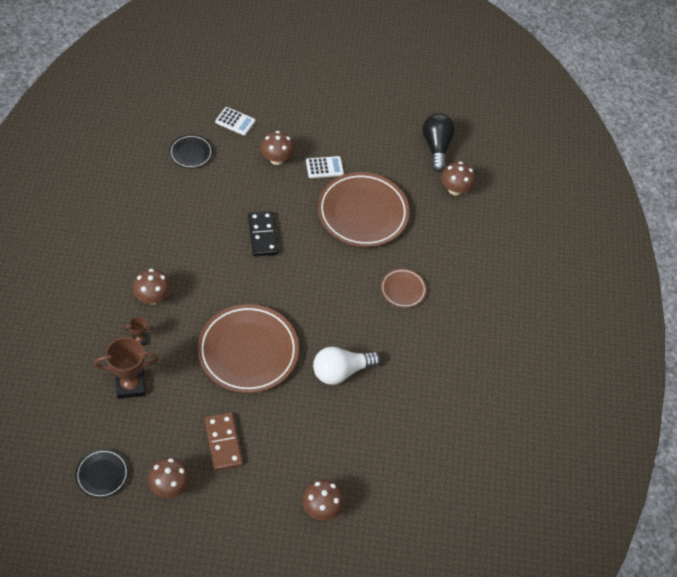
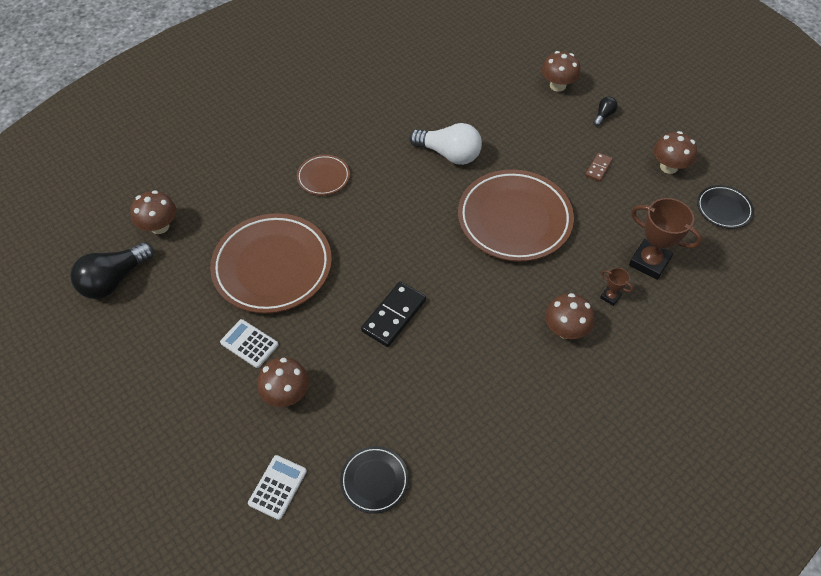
camera: 130 degrees left, 0 degrees up
(223, 442) = (598, 168): brown domino -> brown domino, size x0.56
(235, 121) = (277, 487): white calculator -> white calculator turned 45 degrees clockwise
(259, 503) = (603, 115): none -> black light bulb

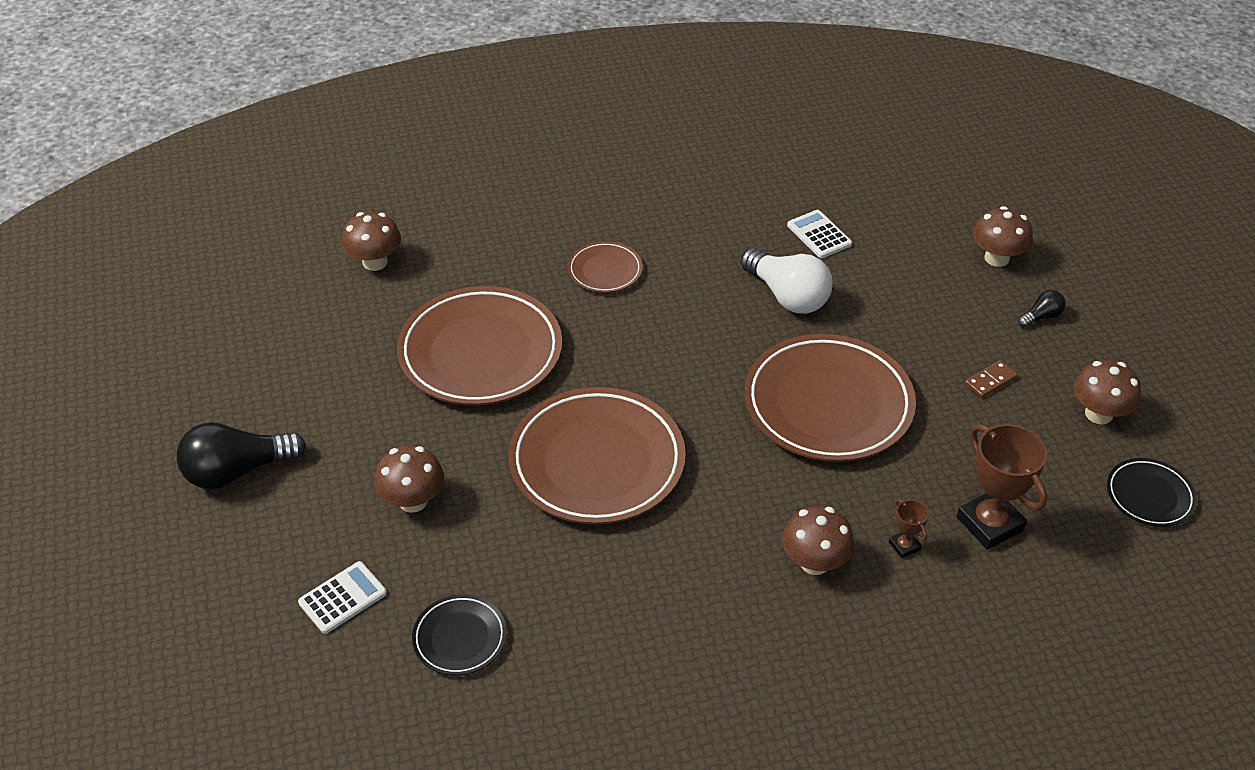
camera: 25 degrees right, 10 degrees down
(114, 280) = (290, 303): black light bulb -> black light bulb (237, 471)
(249, 344) = (402, 429): white calculator -> white calculator (819, 235)
(394, 316) = (597, 462): black domino -> brown plate

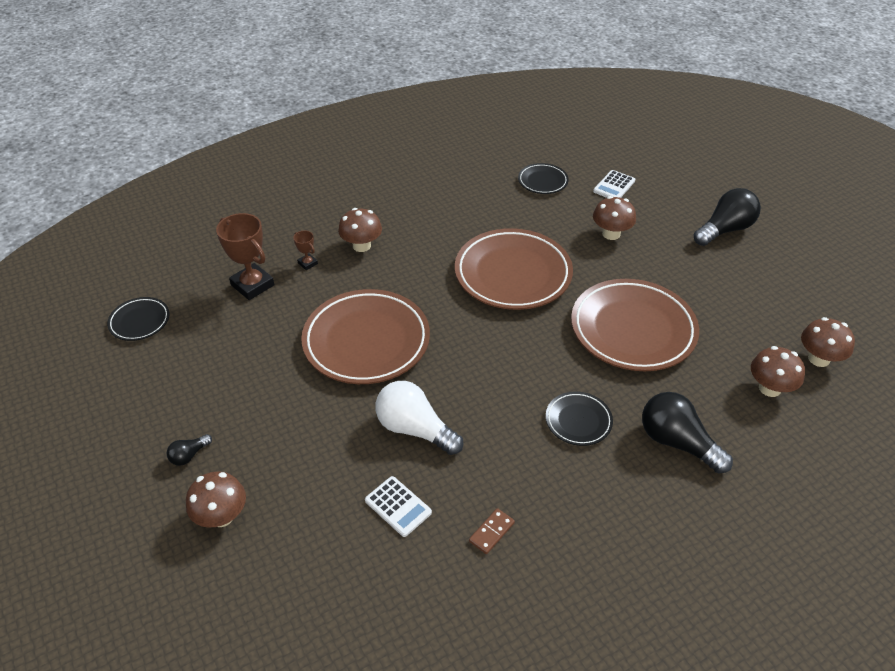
camera: 165 degrees right, 0 degrees up
(514, 234) = (677, 442): none -> black light bulb
(605, 271) = (578, 421): brown plate -> black plate
(990, 381) = (241, 384): brown domino -> brown domino (491, 532)
(1099, 414) = (160, 374): brown mushroom -> brown mushroom (818, 359)

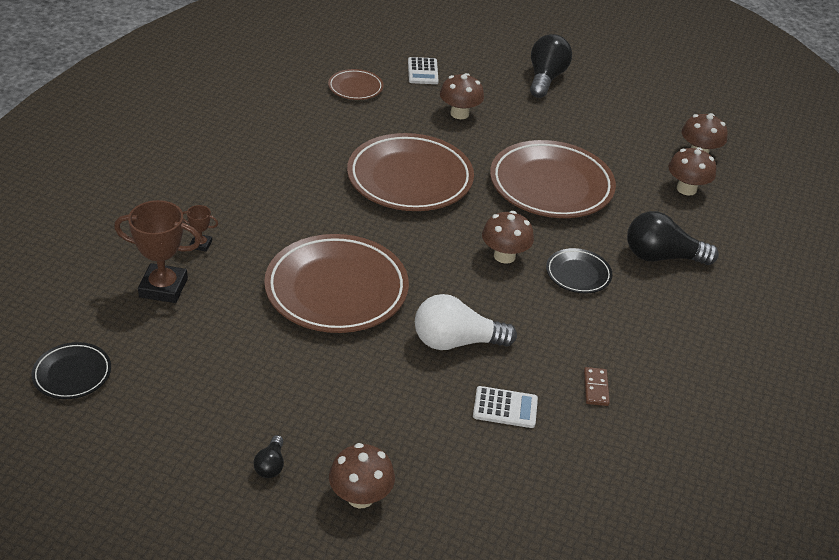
camera: 40 degrees left, 5 degrees down
(361, 246) = (240, 207): brown mushroom -> brown mushroom (504, 256)
(542, 181) = (355, 88): black plate -> brown plate

